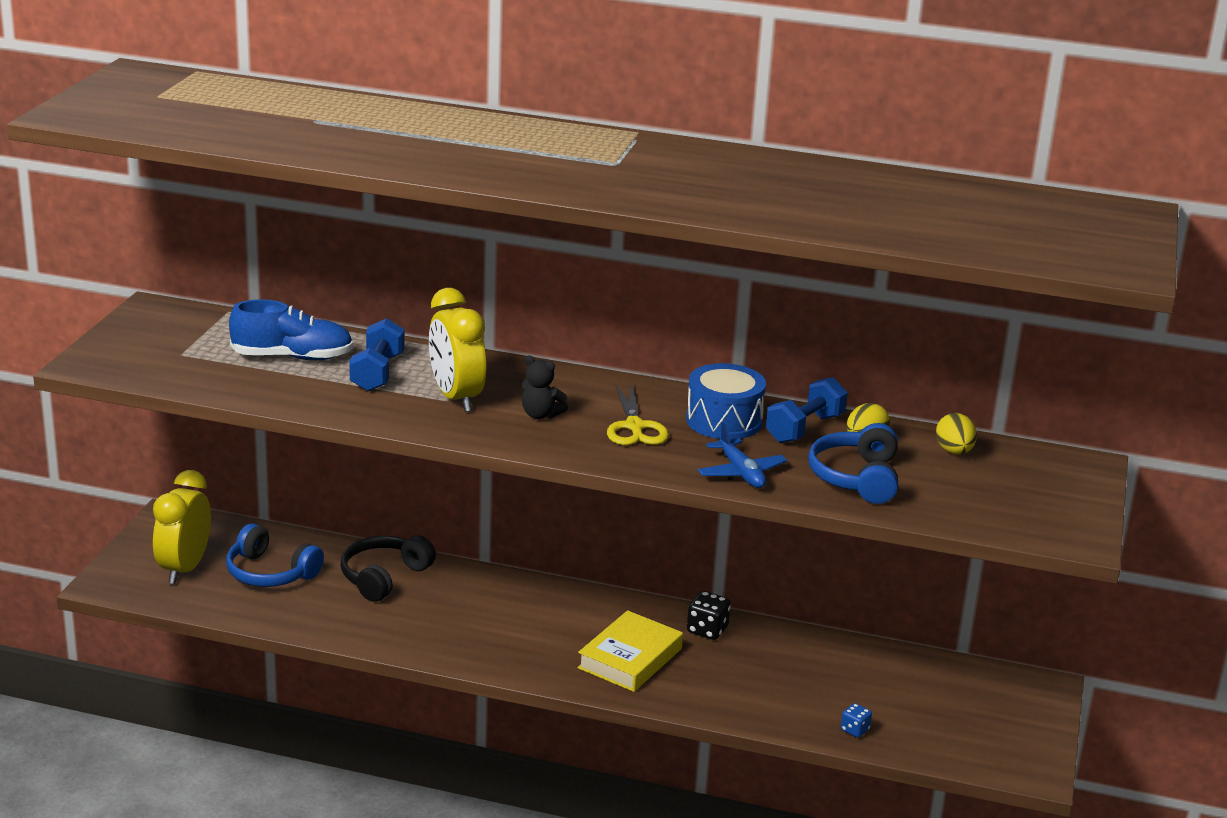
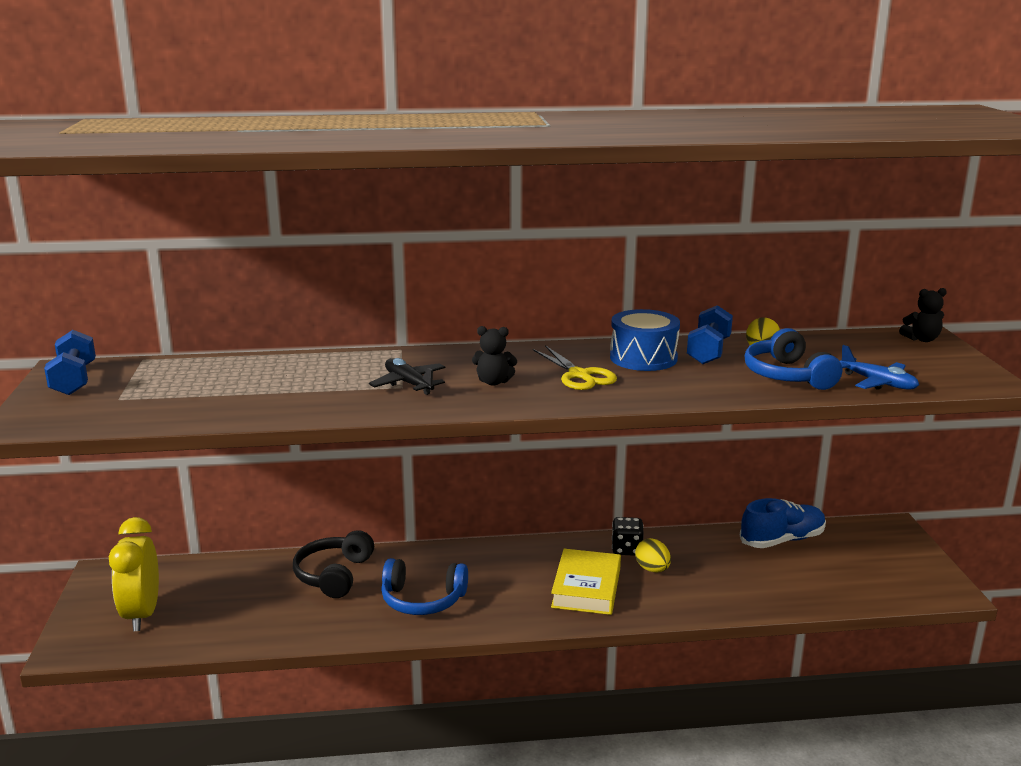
camera: 20 degrees left, 5 degrees down
(270, 573) = (227, 597): blue headphones -> blue headphones (422, 600)
(292, 357) = (231, 381): blue shoe -> blue shoe (782, 540)
(377, 373) = (321, 379): blue dumbbell -> blue dumbbell (74, 380)
(456, 398) = (409, 384): yellow clock -> black plane
(741, 473) = (699, 390): blue plane -> blue plane (878, 383)
(855, 730) = (800, 597): blue dice -> none
(954, 451) = (830, 345): yellow egg -> yellow egg (652, 569)
(1074, 468) = (921, 339): none -> black teddy bear

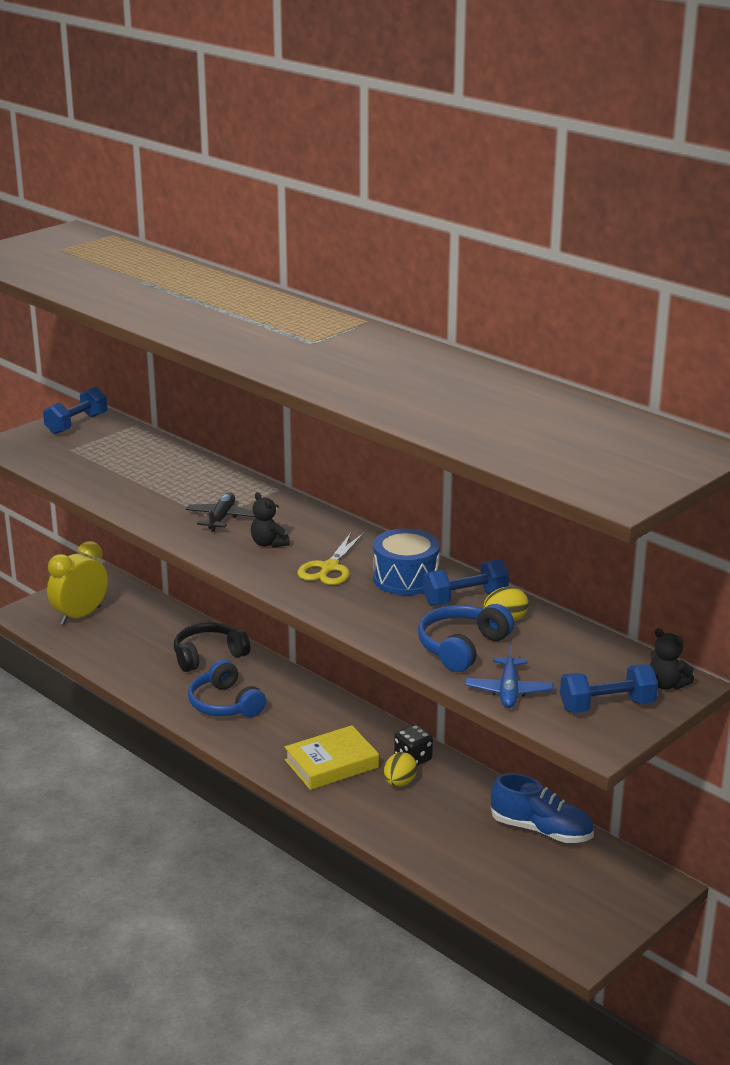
camera: 50 degrees right, 5 degrees up
(935, 363) = (607, 706): none -> blue dumbbell

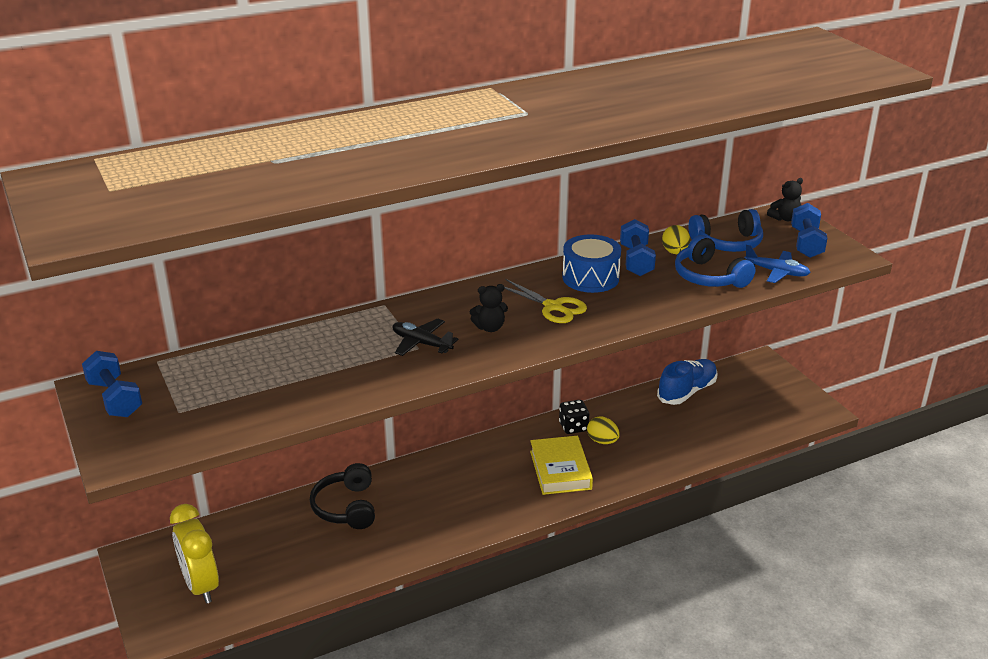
camera: 70 degrees left, 5 degrees up
(225, 704) = (436, 512): blue headphones -> blue headphones (727, 243)

